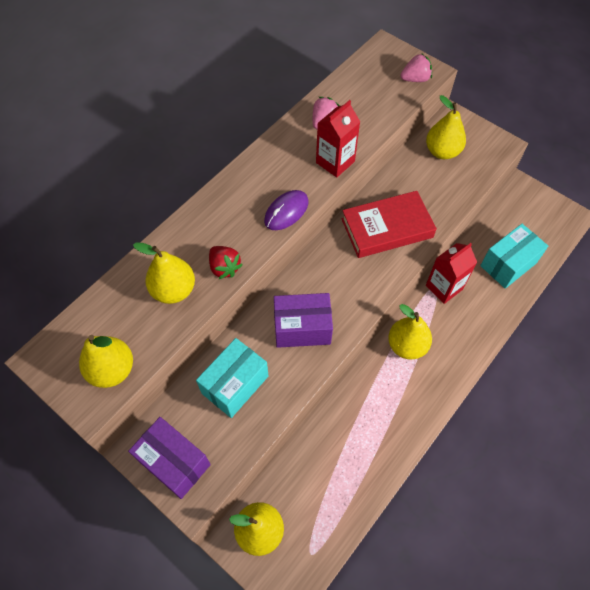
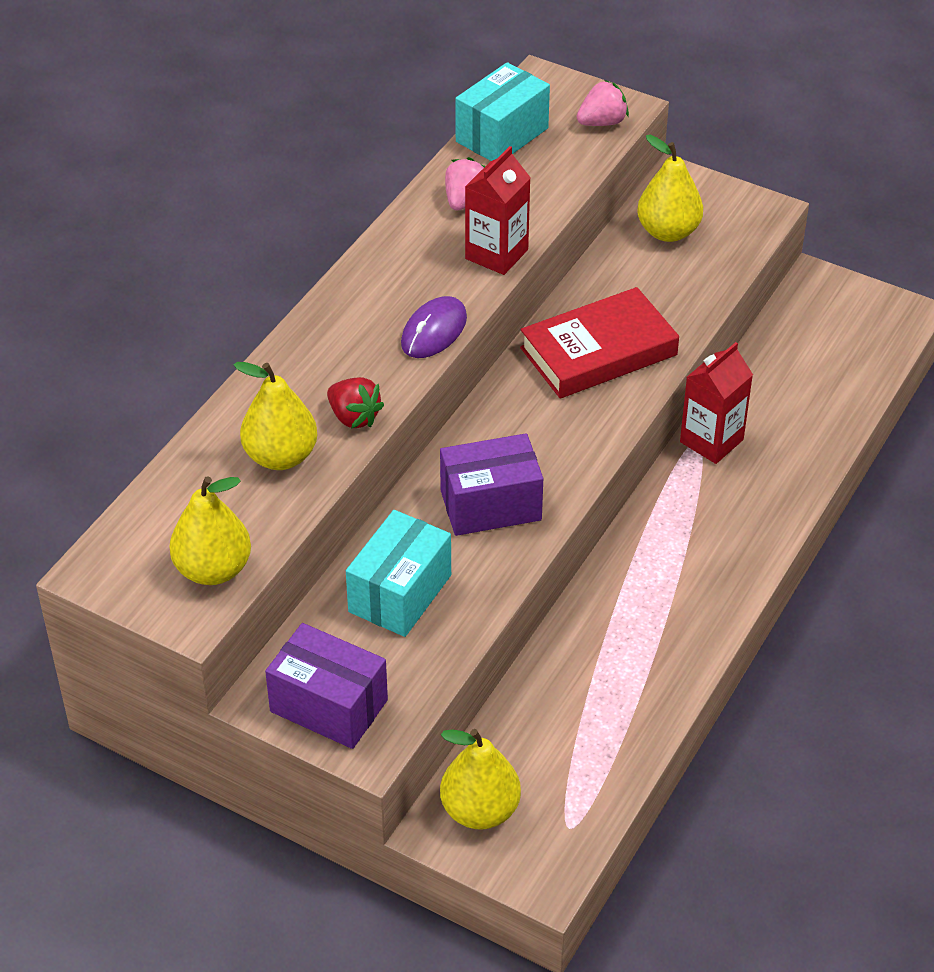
camera: 10 degrees left, 15 degrees down
(407, 345) = (666, 530): yellow pear -> none
(508, 264) = (812, 394): turquoise box -> turquoise box (502, 135)

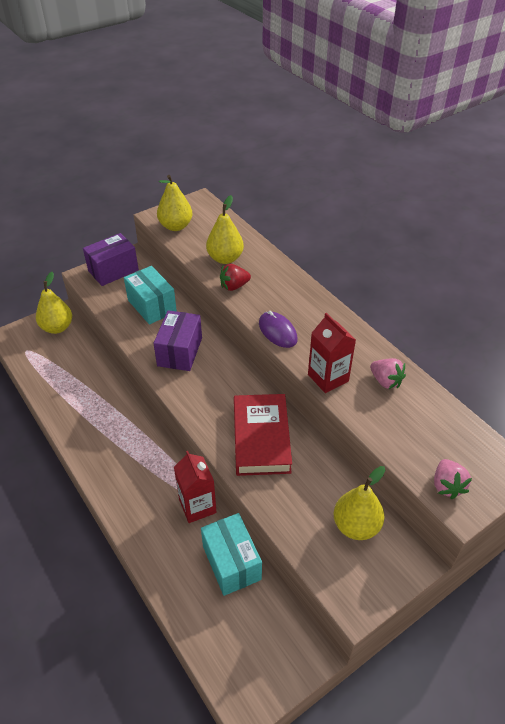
camera: 115 degrees right, 0 degrees up
(502, 135) = (449, 423): turquoise box -> turquoise box (231, 562)

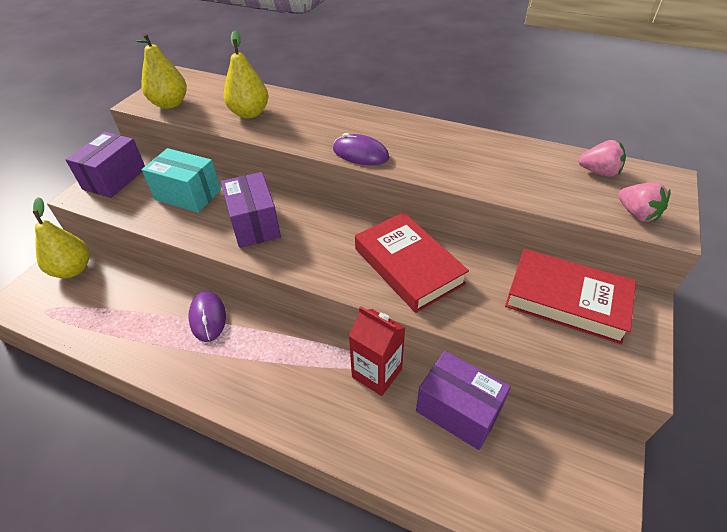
camera: 30 degrees left, 0 degrees up
(117, 406) = (208, 317): none -> purple mouse
(231, 562) = (458, 410): turquoise box -> purple box
(234, 286) = (280, 132): red strawberry -> none
(328, 378) = (446, 172): red carton -> none
(356, 526) = (566, 300): yellow pear -> red book
(385, 381) = (499, 155): pink strawberry -> pink strawberry (598, 172)

